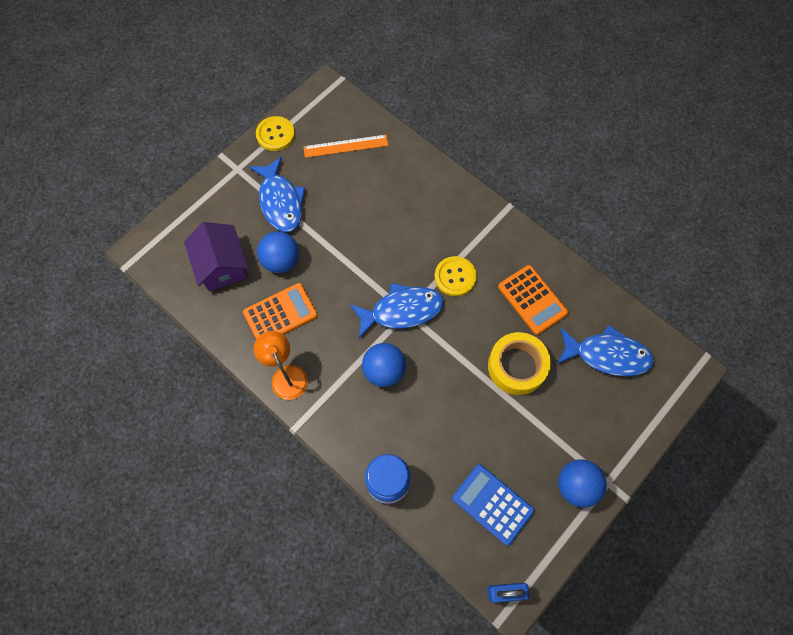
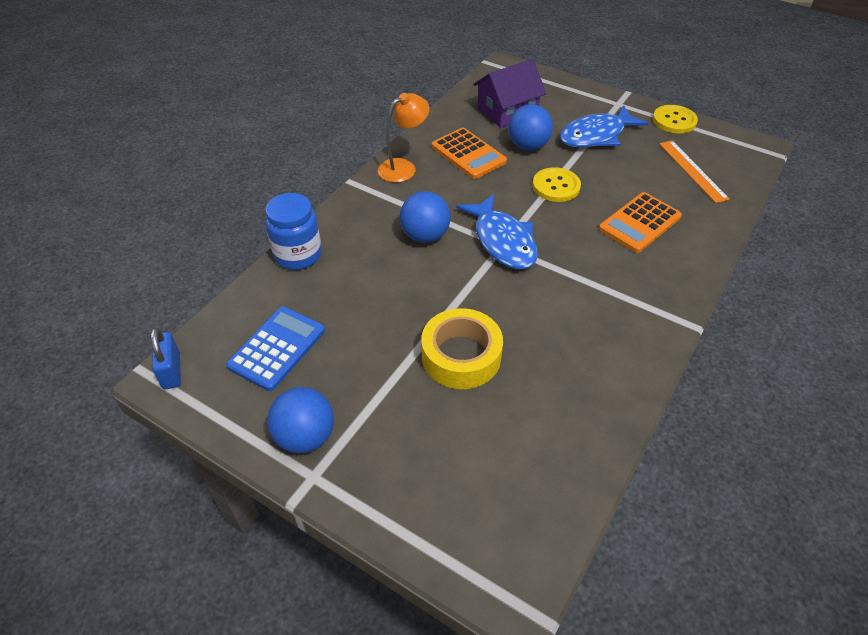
camera: 80 degrees right, 20 degrees down
(455, 277) = (565, 282): yellow button -> yellow button (556, 186)
(532, 300) = (562, 364): orange calculator -> orange calculator (639, 223)
(607, 355) = (506, 464): blue fish -> none

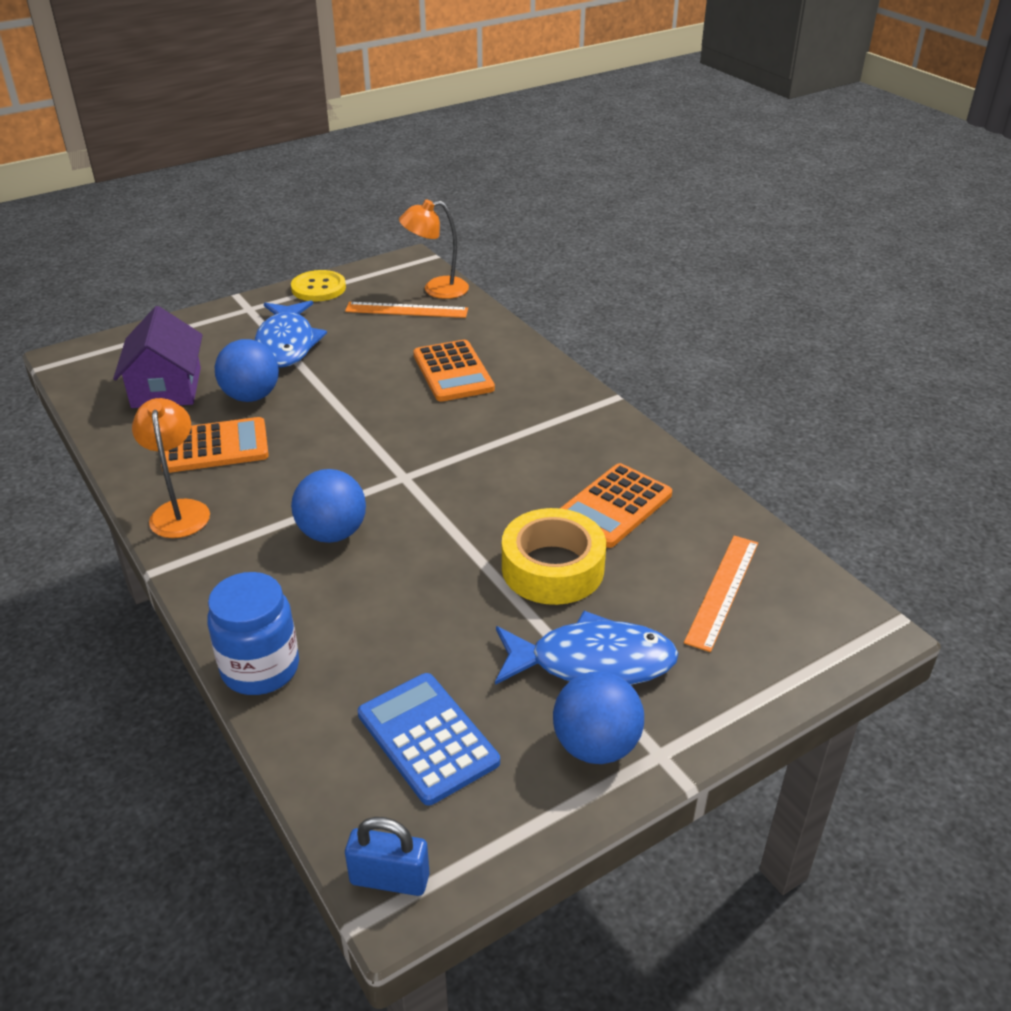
camera: 65 degrees left, 10 degrees down
(500, 470) = (722, 591): none -> orange ruler
(502, 241) = (397, 474): blue fish -> blue fish (592, 662)
(554, 369) = (614, 506): none -> orange calculator
(556, 186) = (343, 403): yellow button -> none
(736, 174) = (436, 289): none -> orange lamp

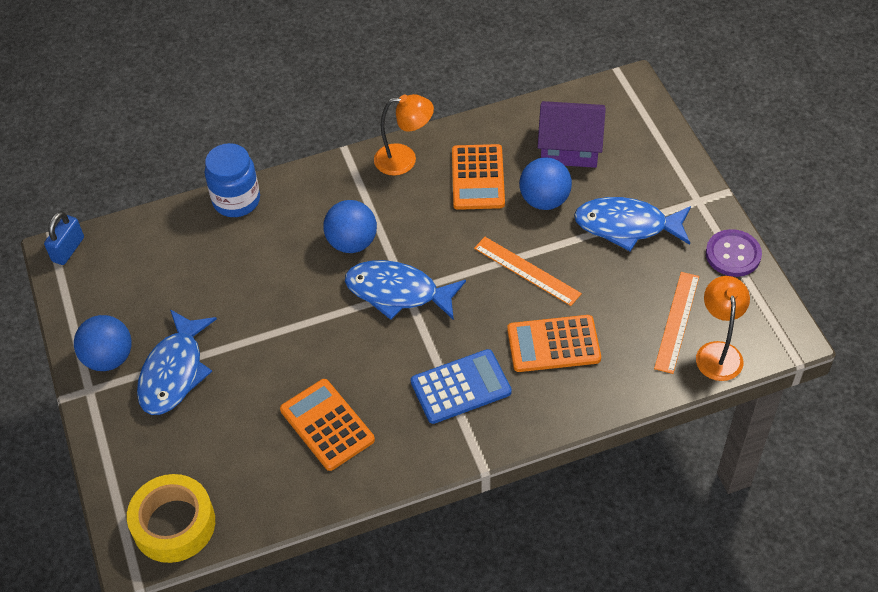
camera: 105 degrees right, 15 degrees up
(318, 288) = (733, 254): yellow button -> purple button
(407, 483) = (398, 292): none -> blue fish
(428, 738) = (150, 276): blue calculator -> blue calculator (461, 387)
(552, 568) = (271, 368): yellow tape -> yellow tape (174, 524)
(722, 591) = (209, 471): orange ruler -> orange ruler (527, 271)

